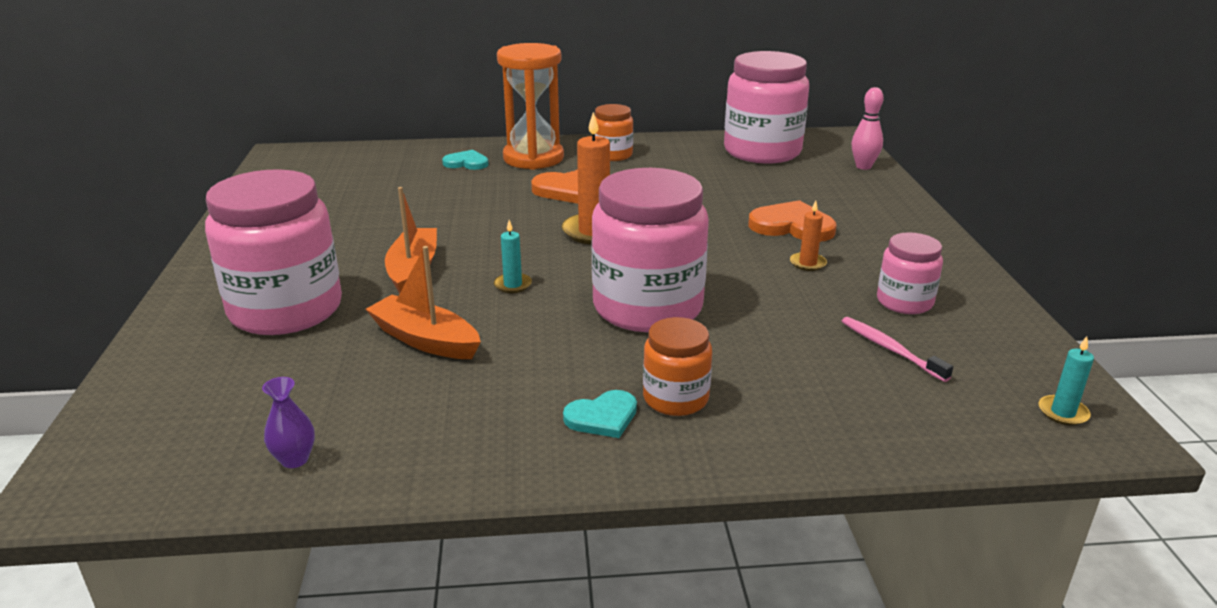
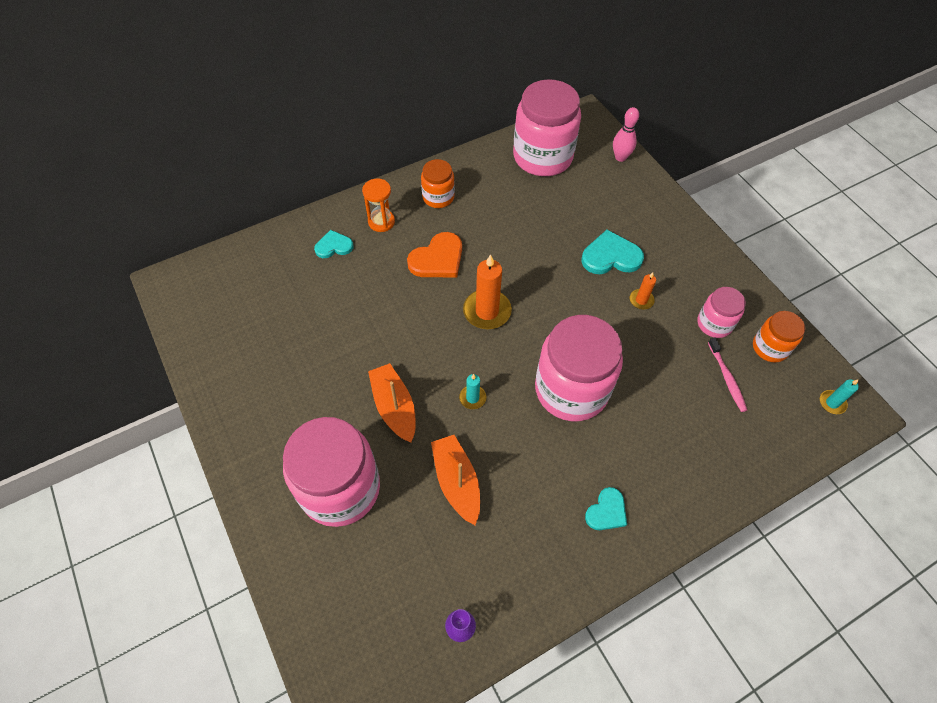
camera: 25 degrees left, 30 degrees up
(425, 340) = (456, 482): orange boat -> orange boat turned 60 degrees clockwise
(533, 158) = (381, 222): orange hourglass -> orange hourglass, size x0.54
(675, 398) = (636, 476): orange jar -> orange jar (770, 347)
(792, 226) = (611, 256): orange heart -> turquoise heart
(890, 349) = (727, 378): pink toothbrush -> pink toothbrush turned 135 degrees counterclockwise

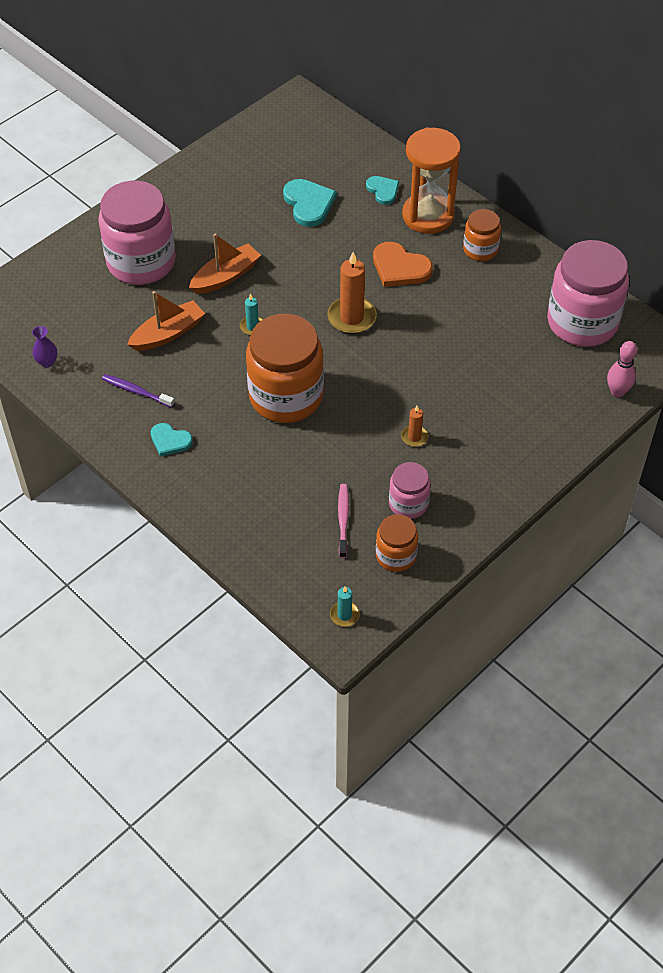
camera: 75 degrees right, 5 degrees down
(381, 222) = (428, 216): orange hourglass -> orange hourglass, size x1.85
(530, 532) = (136, 391): none -> purple toothbrush
(571, 389) = (286, 396): pink jar -> orange jar
(611, 256) = (463, 403): turquoise heart -> turquoise heart (308, 204)
(727, 378) = (343, 520): pink toothbrush -> pink toothbrush turned 120 degrees clockwise

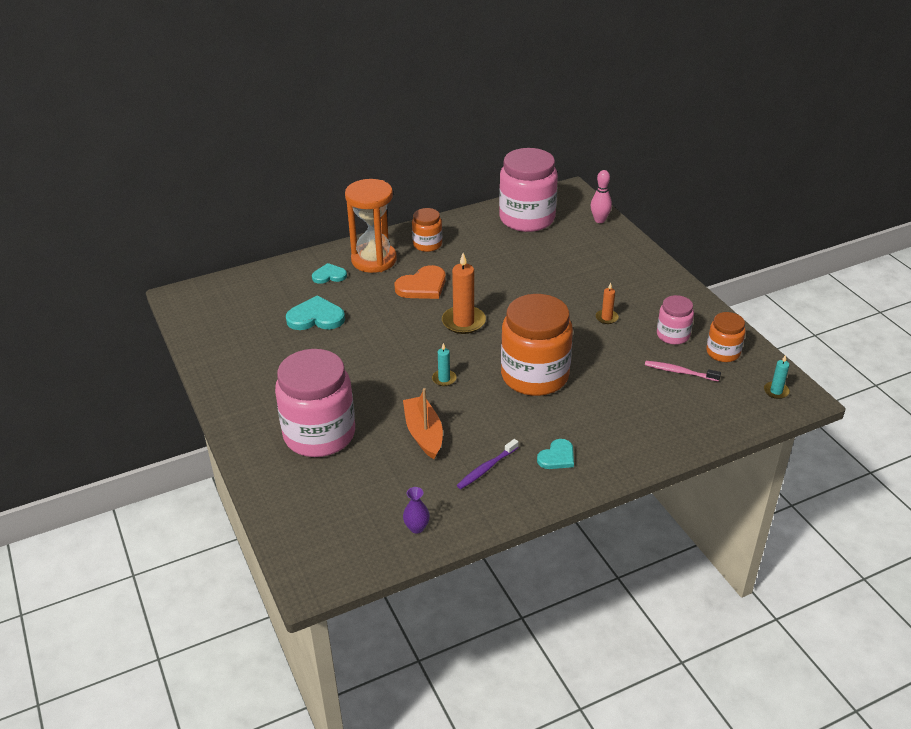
camera: 70 degrees left, 15 degrees down
(225, 276) = (373, 383): orange boat -> none

